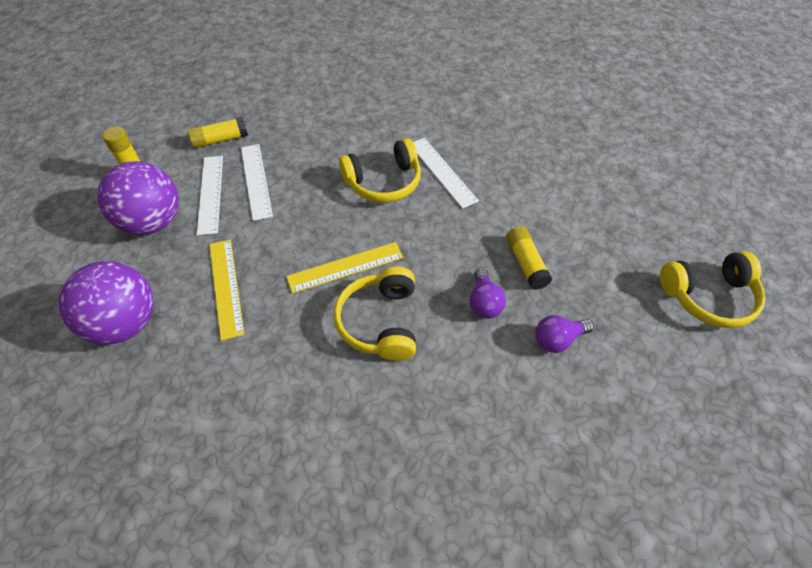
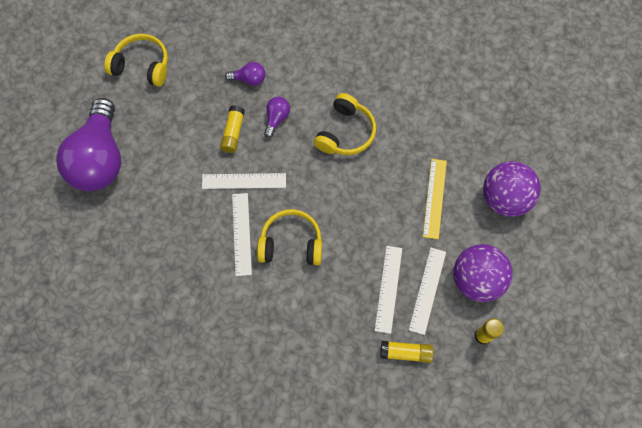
camera: 155 degrees left, 15 degrees up
(345, 267) = (351, 180): yellow ruler -> none
(475, 218) = (244, 181): none -> white ruler
(648, 180) = (100, 159): none -> purple light bulb

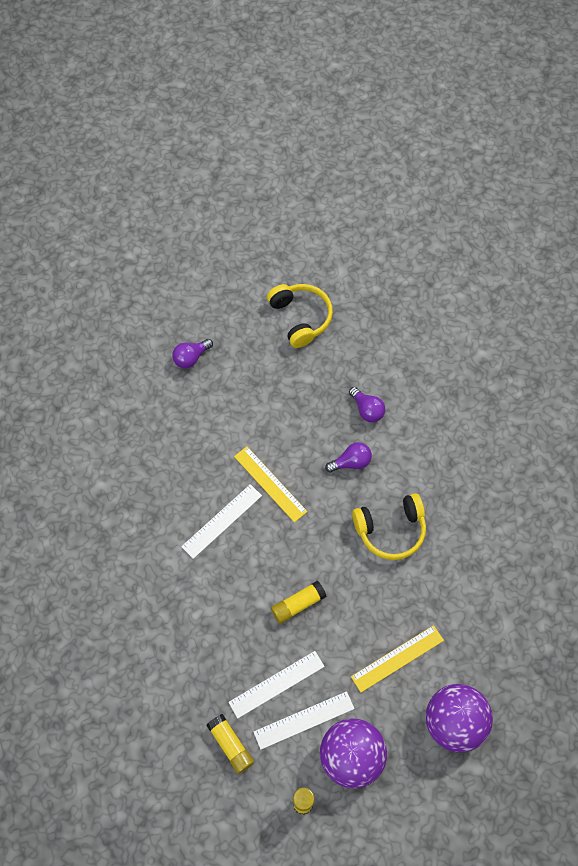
camera: 50 degrees right, 5 degrees down
(100, 159) = (191, 358): purple light bulb -> purple light bulb, size x0.41
(233, 133) = (306, 439): yellow glue stick -> yellow glue stick (298, 604)
(244, 181) = (270, 483): white ruler -> yellow ruler
(291, 243) = (248, 568): yellow headphones -> none

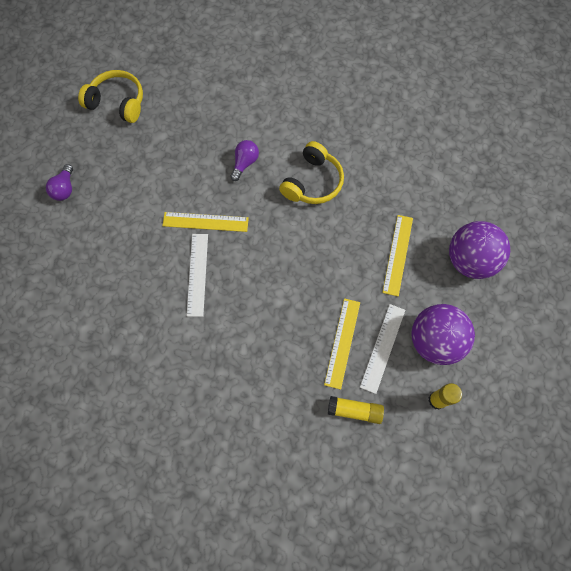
camera: 45 degrees left, 5 degrees up
(276, 684) = (342, 342): white ruler -> yellow ruler
(298, 604) = (303, 280): yellow glue stick -> none
(367, 410) = (221, 123): purple light bulb -> none

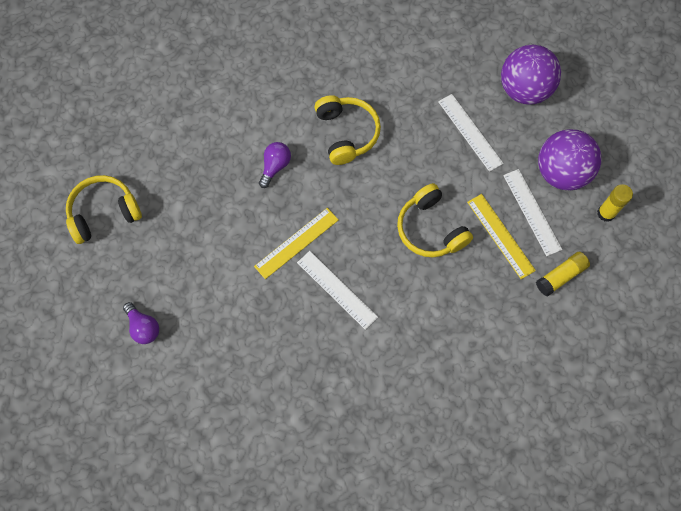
camera: 45 degrees left, 0 degrees up
(245, 163) = (275, 166): purple light bulb -> purple light bulb turned 45 degrees clockwise
(299, 293) = (430, 229): none -> yellow headphones
(397, 254) = (470, 132): yellow ruler -> white ruler

